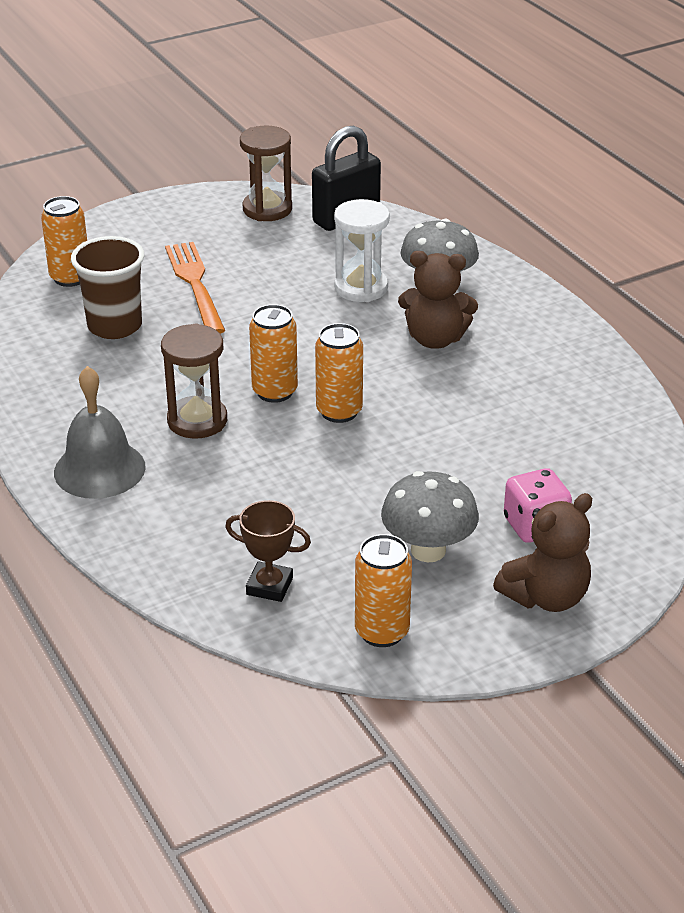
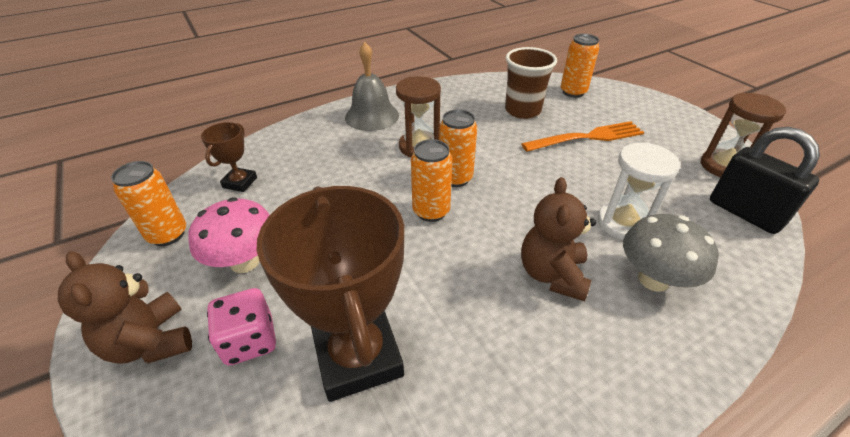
camera: 90 degrees right, 5 degrees up
(428, 550) = (245, 262): grey mushroom -> pink mushroom
(542, 455) = (358, 356): none -> brown trophy

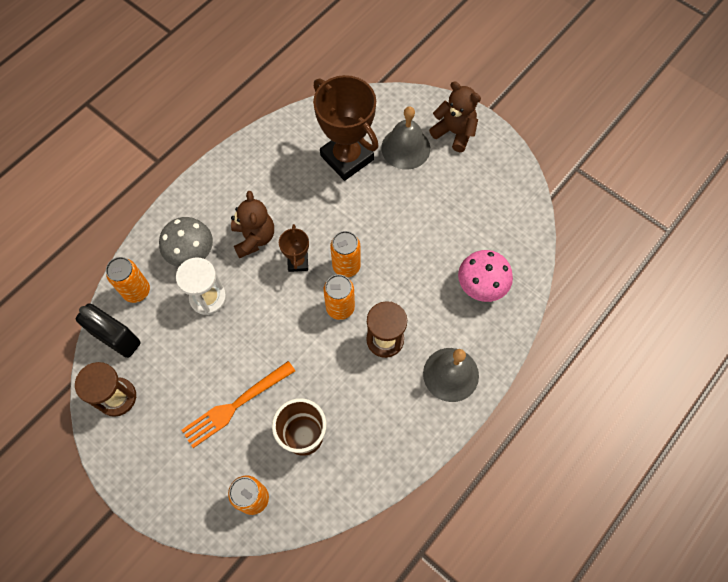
camera: 160 degrees right, 25 degrees up
(168, 235) = (509, 191): orange can -> orange can (137, 291)
(240, 182) = (502, 249): brown trophy -> brown trophy (298, 262)
(245, 262) = (444, 188): pink mushroom -> pink mushroom (481, 286)
(249, 341) = (405, 148): pink dice -> grey bell

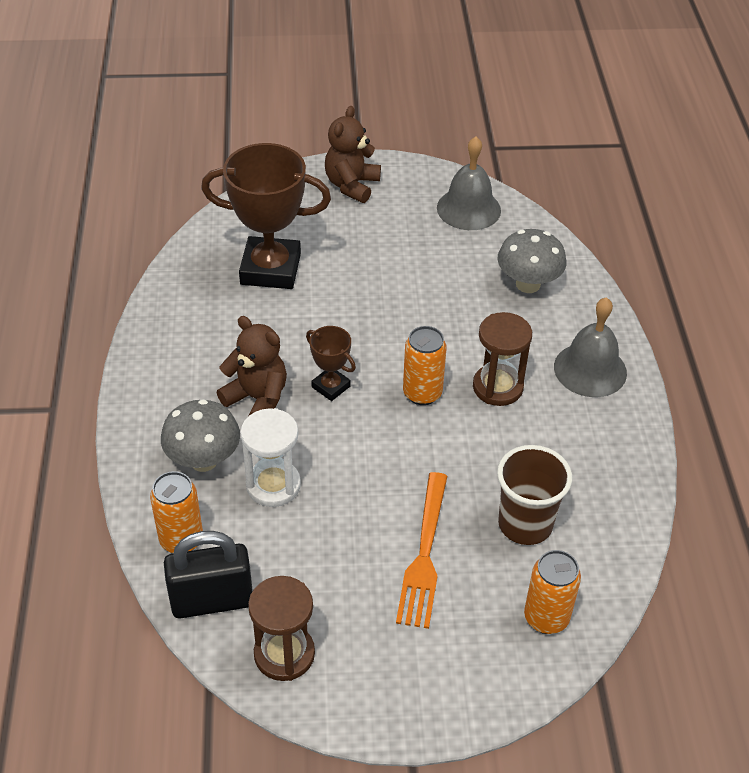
camera: 45 degrees left, 20 degrees down
(346, 266) = (384, 356): orange can -> none
(405, 148) = (320, 225): grey bell -> grey bell (468, 209)
(454, 132) = (351, 185): brown teddy bear -> brown teddy bear turned 60 degrees counterclockwise
(481, 286) = (528, 284): pink mushroom -> grey mushroom

